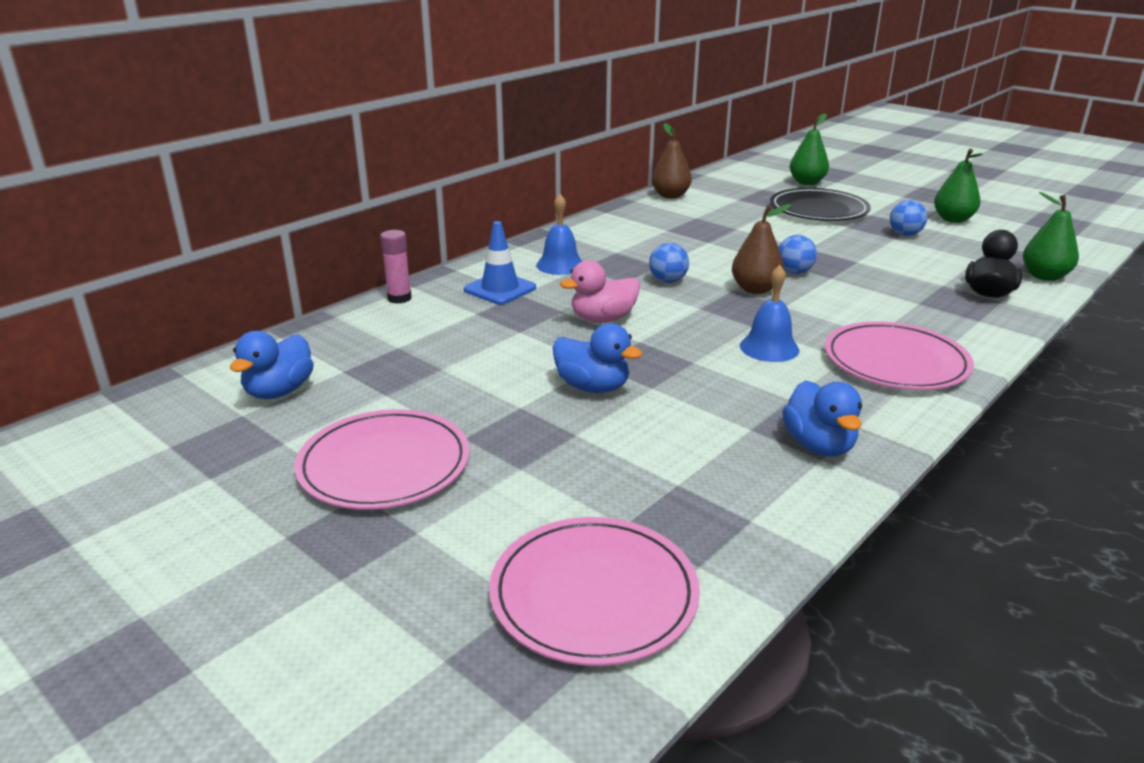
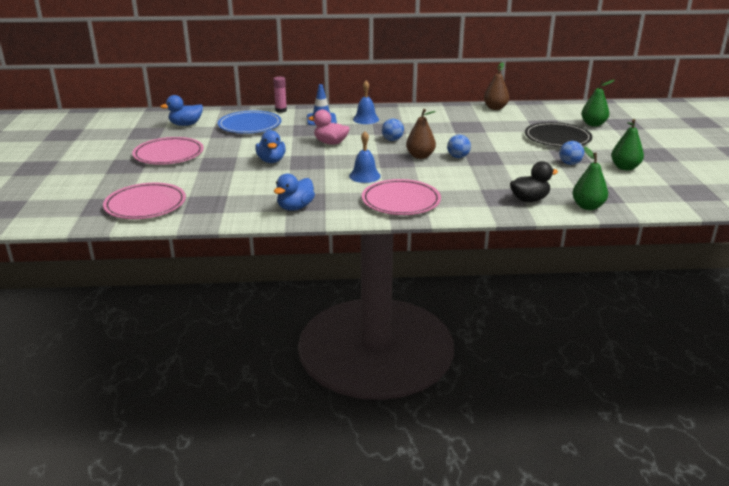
camera: 45 degrees right, 0 degrees up
(407, 343) = (250, 125): none -> blue plate

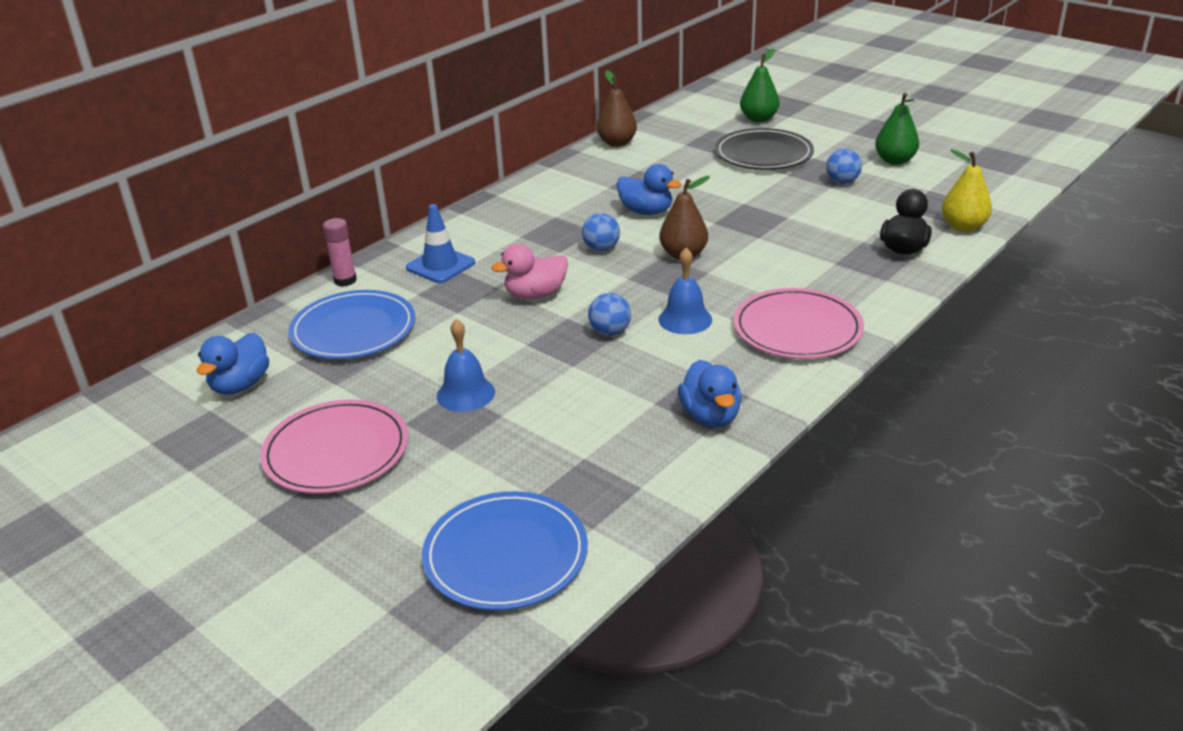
camera: 45 degrees left, 5 degrees up
(145, 204) = (505, 555): pink plate -> blue plate
(271, 161) = (520, 368): blue duck -> blue duck (646, 212)
(366, 119) = (499, 235): blue bell -> blue bell (465, 394)
(458, 157) = (724, 233): blue ball -> blue ball (610, 332)
(587, 207) = (963, 227): green pear -> yellow pear

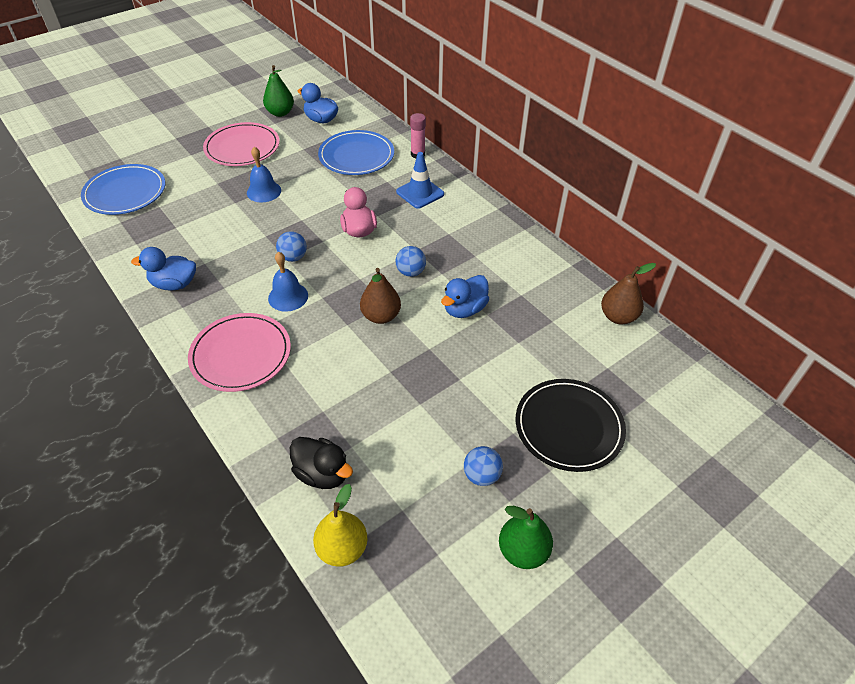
camera: 100 degrees right, 15 degrees up
(758, 119) = (670, 451): green pear -> green pear (280, 113)

